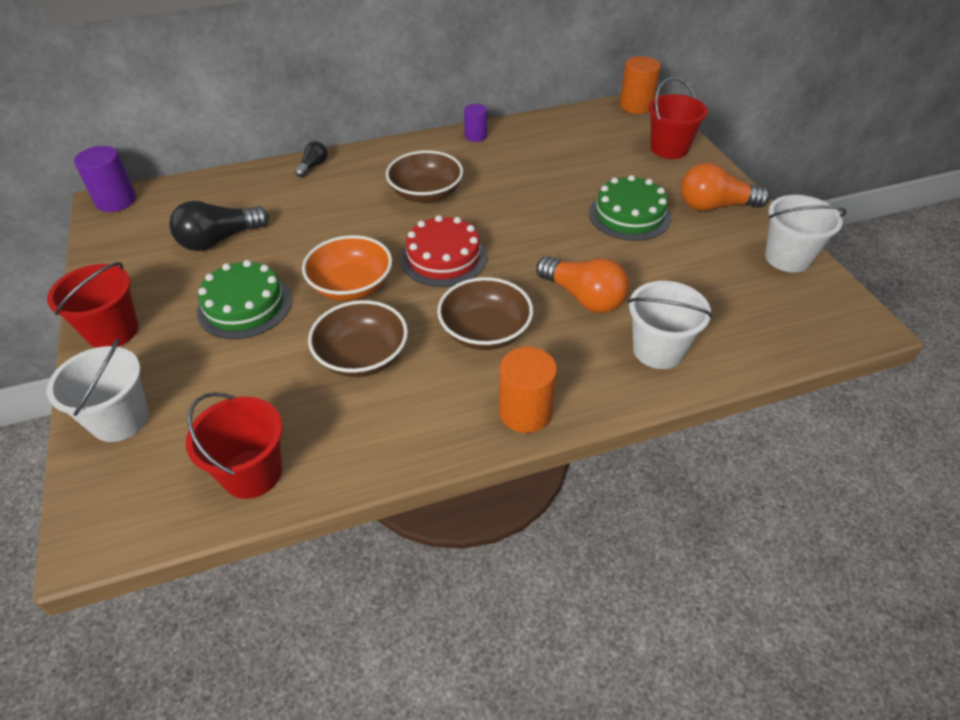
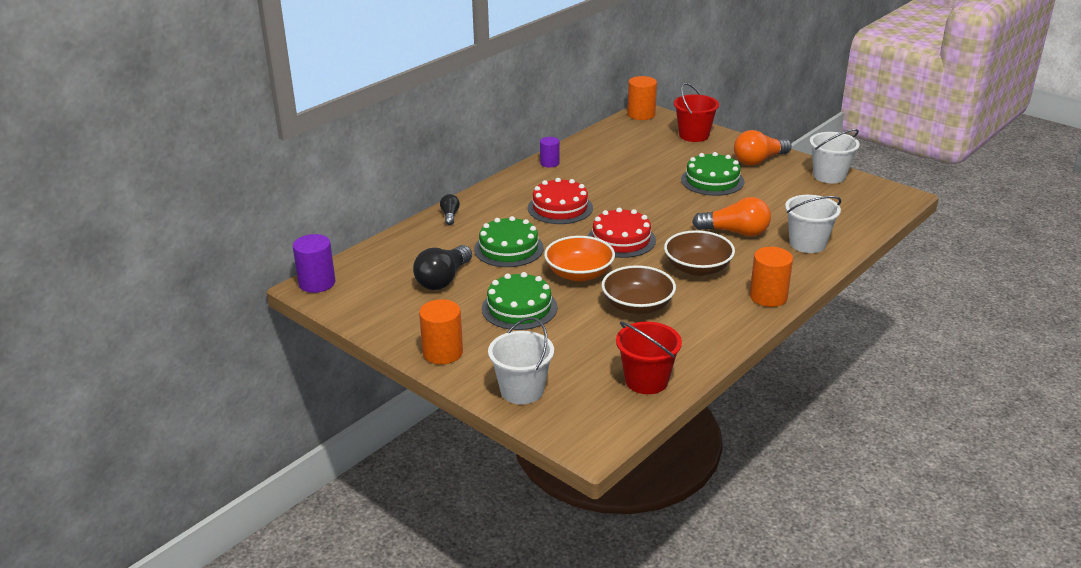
camera: 30 degrees left, 15 degrees down
(113, 331) = (442, 353): red bucket -> orange cylinder
(320, 226) = (508, 248): none -> green cake
(426, 193) = (560, 208): brown bowl -> red cake

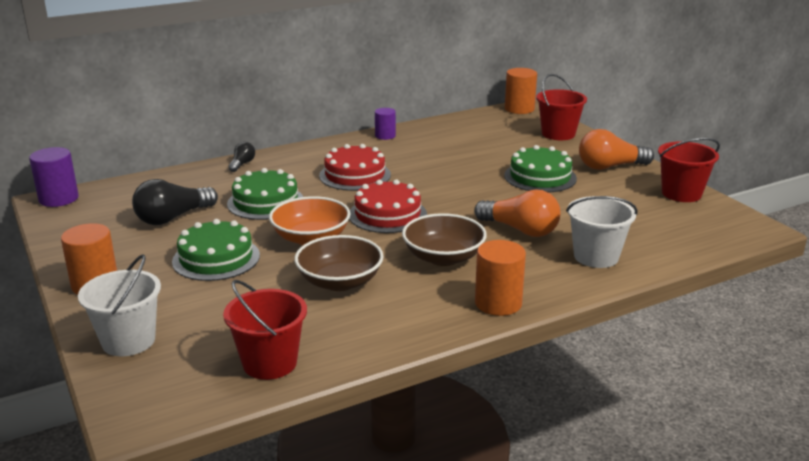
camera: 20 degrees right, 5 degrees down
(829, 176) = (681, 193): white bucket -> red bucket

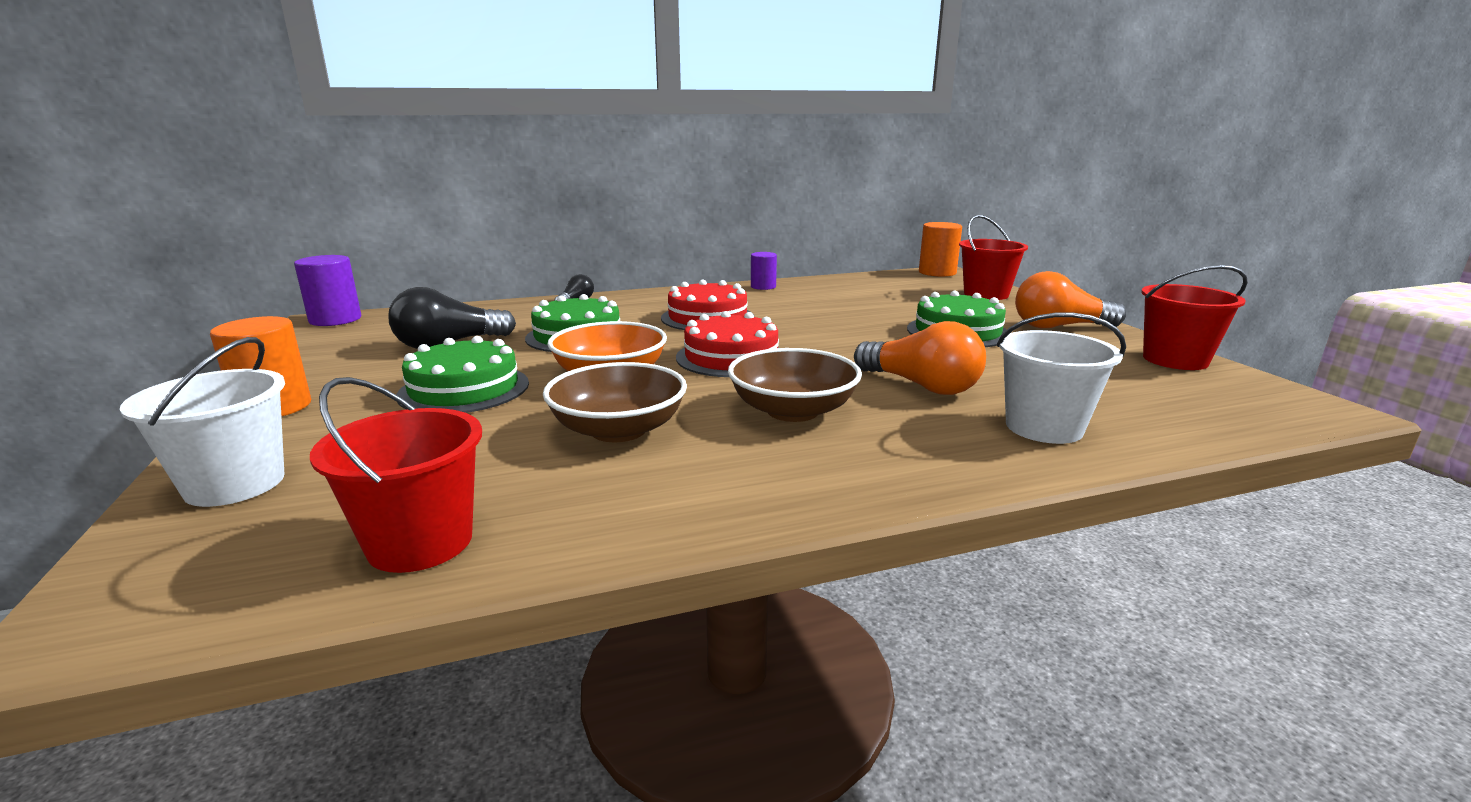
camera: 10 degrees right, 5 degrees down
(498, 303) = (866, 481): orange cylinder -> none

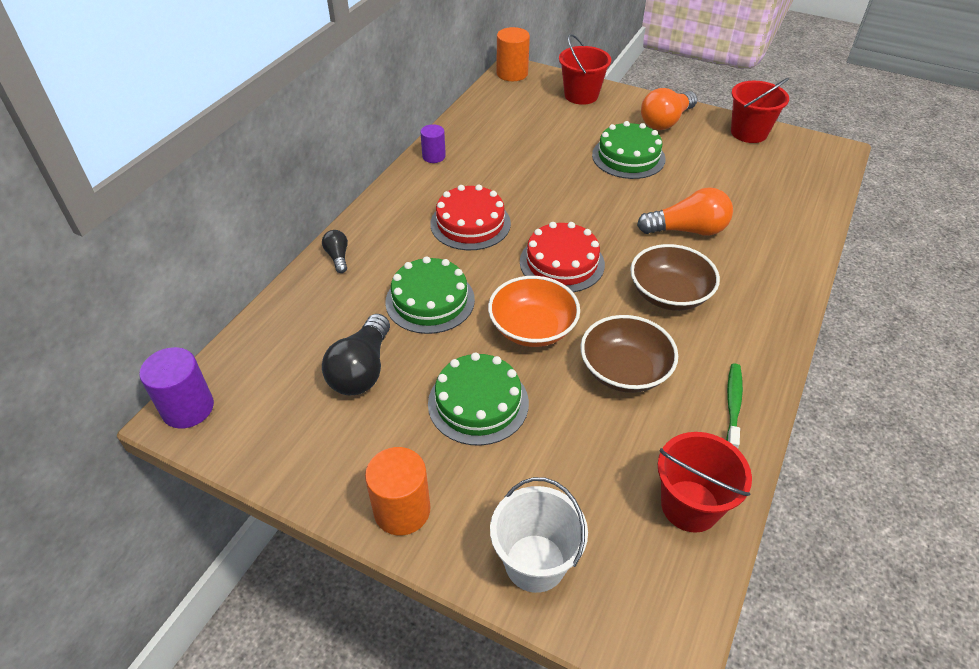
camera: 45 degrees left, 25 degrees up
(662, 508) = (733, 405): none -> green toothbrush
(1044, 427) = (773, 235): white bucket -> none

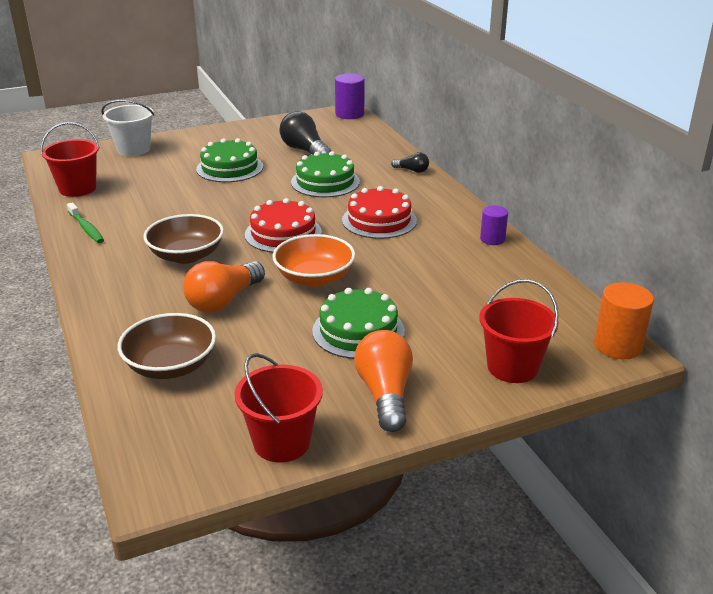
camera: 130 degrees right, 15 degrees down
(402, 510) = (210, 135): orange cylinder -> none
(532, 328) = (248, 200): orange bowl -> orange bowl (314, 278)
(624, 370) = (169, 211): brown bowl -> brown bowl (171, 366)

